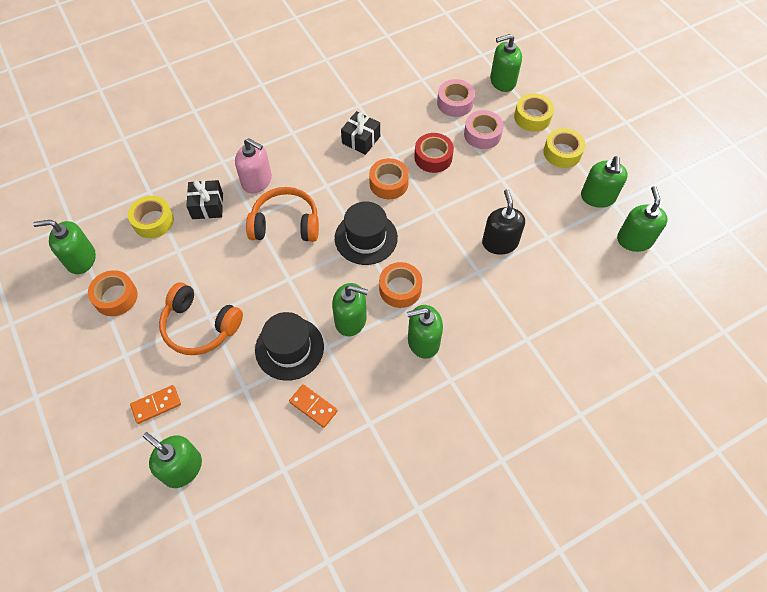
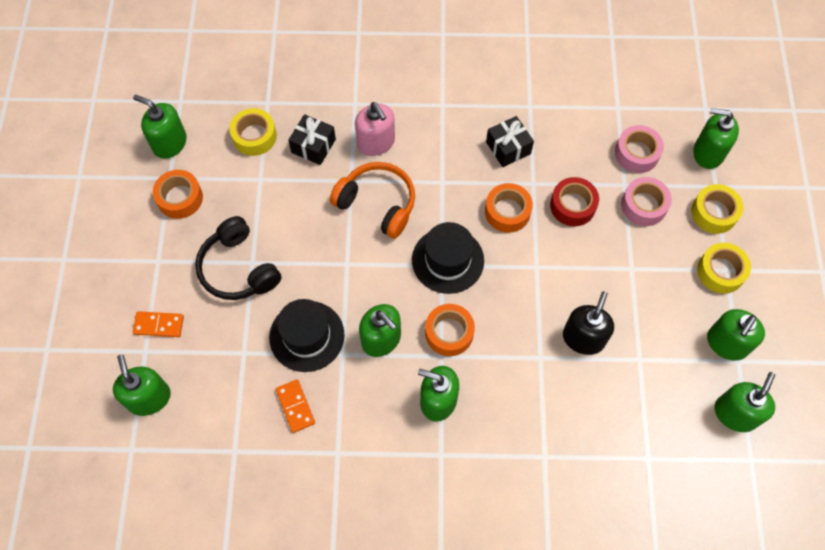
camera: 30 degrees right, 5 degrees up
(200, 326) = (238, 268): orange headphones -> black headphones

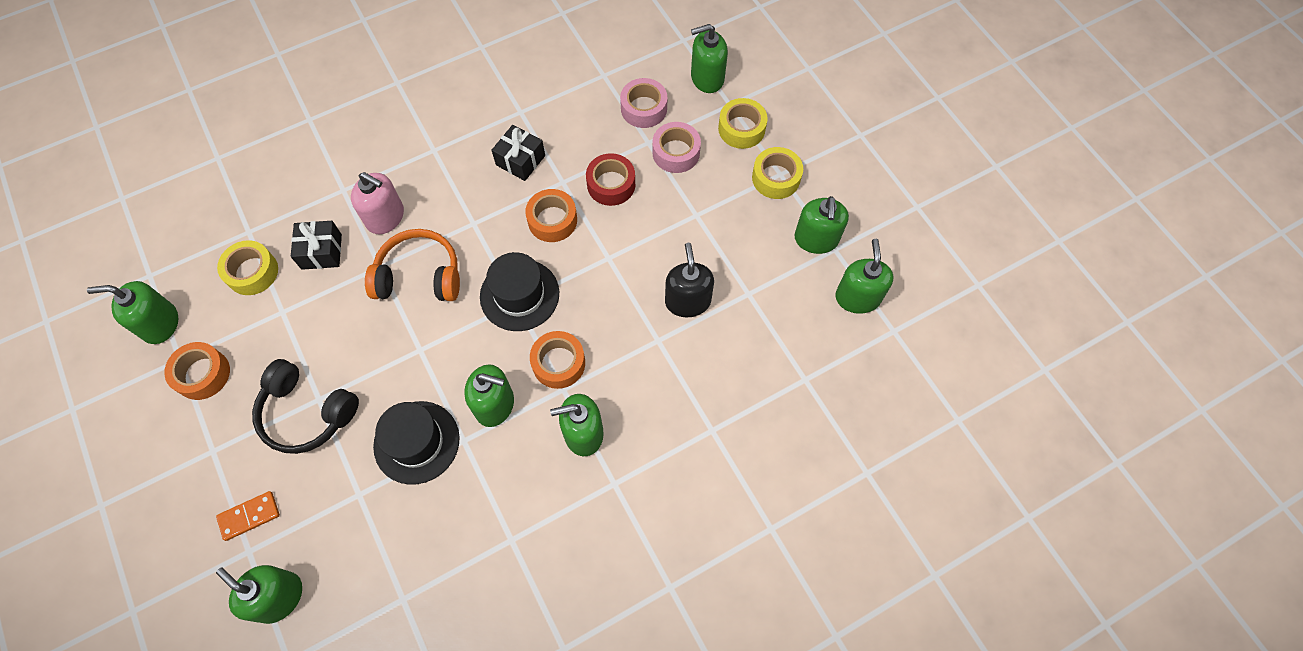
camera: 30 degrees left, 0 degrees up
(295, 406) = (443, 518): orange domino -> none

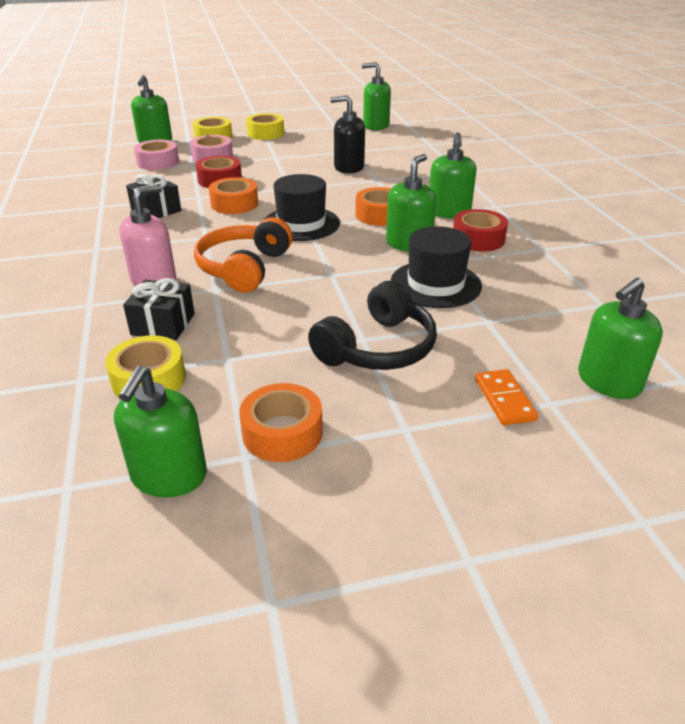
camera: 75 degrees left, 30 degrees down
(520, 471) = (478, 239): none -> red tape
(816, 239) = (324, 130): green soap dispenser -> none

